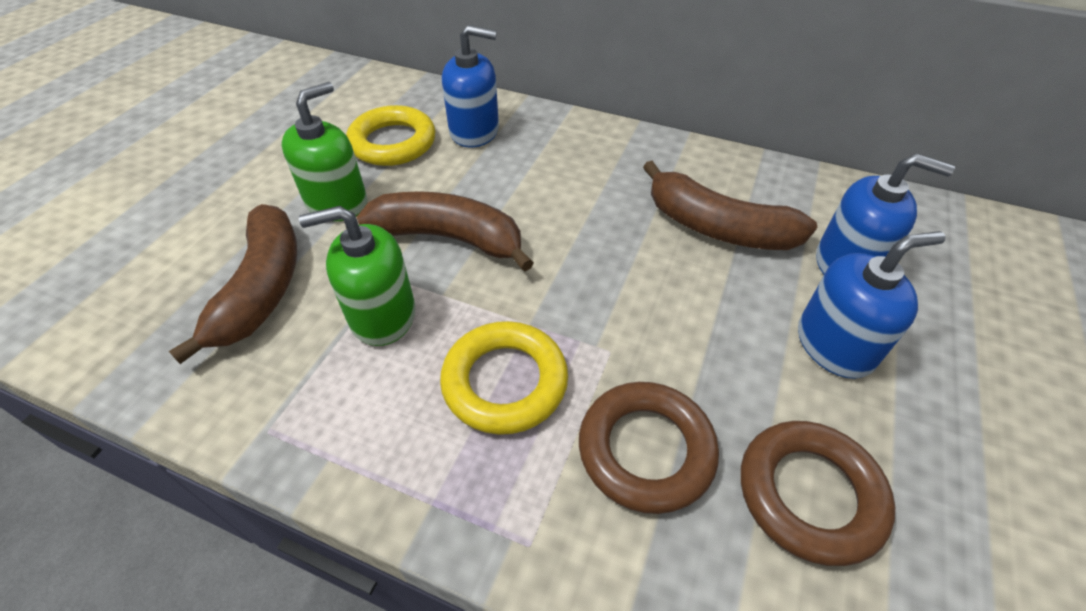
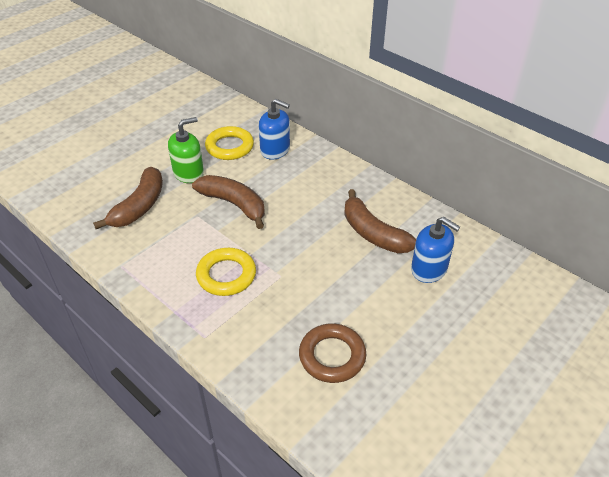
camera: 20 degrees right, 5 degrees down
(382, 315) = (186, 232): green soap dispenser -> none
(645, 450) = (272, 319): brown ring -> none
(834, 345) = (391, 303): blue soap dispenser -> none

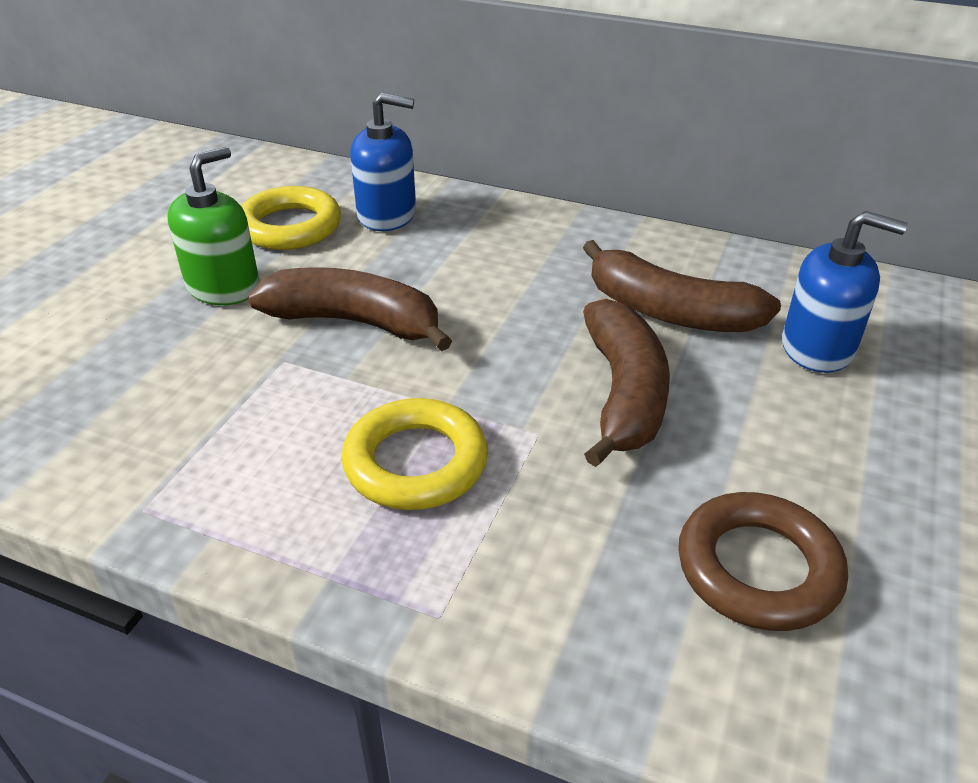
camera: 20 degrees left, 5 degrees down
(139, 206) = (136, 372): brown banana -> brown banana (623, 394)

